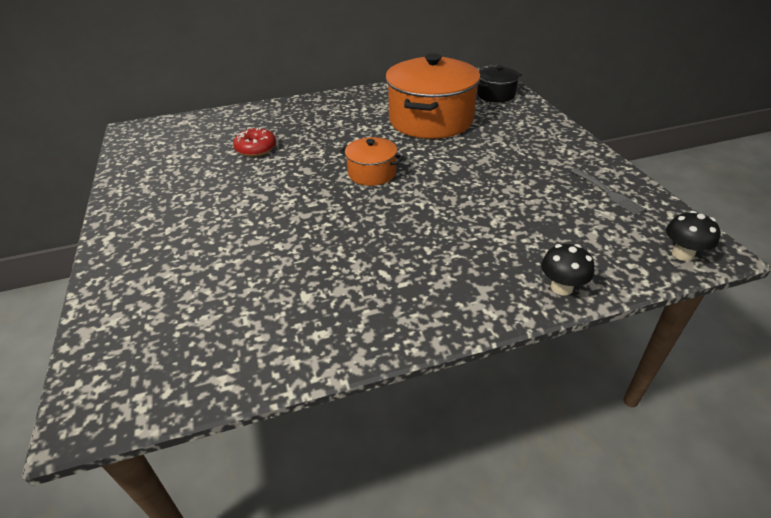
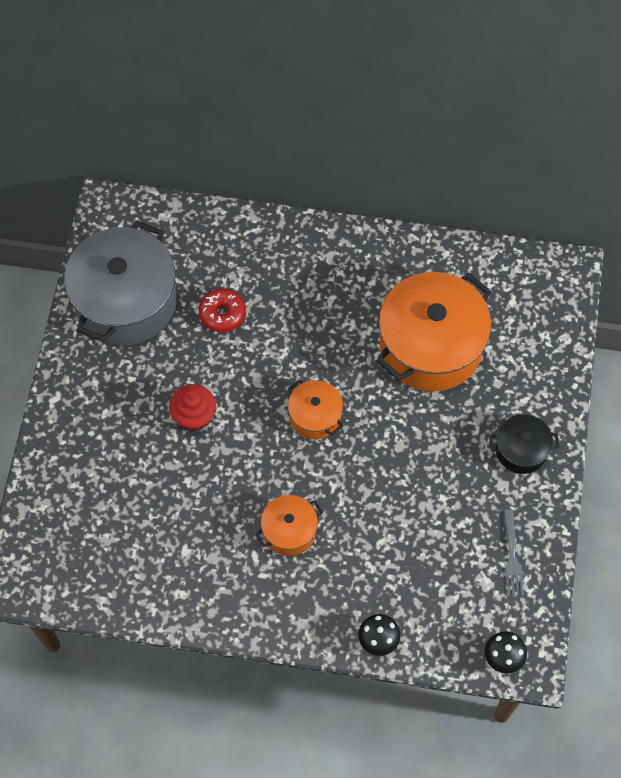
camera: 25 degrees right, 25 degrees up
(165, 165) = (126, 301): none -> grey pot
(262, 205) = (194, 416): none -> red cupcake
(404, 243) = (289, 531): none -> orange pot
(496, 95) = (541, 327): black pot -> black pot (521, 450)

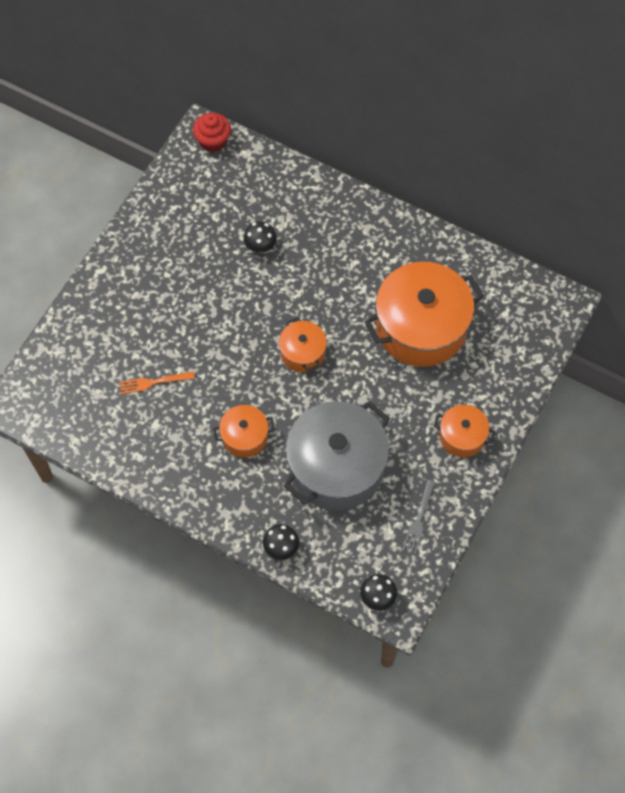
camera: 20 degrees right, 0 degrees up
(126, 301) = (187, 212): grey pot -> grey pot (336, 467)
(164, 505) = (153, 382): none -> orange fork
(194, 416) = (205, 320): red cupcake -> red cupcake (213, 141)
(222, 314) = (260, 246): red donut -> black mushroom
(521, 450) = (462, 436): black pot -> orange pot

